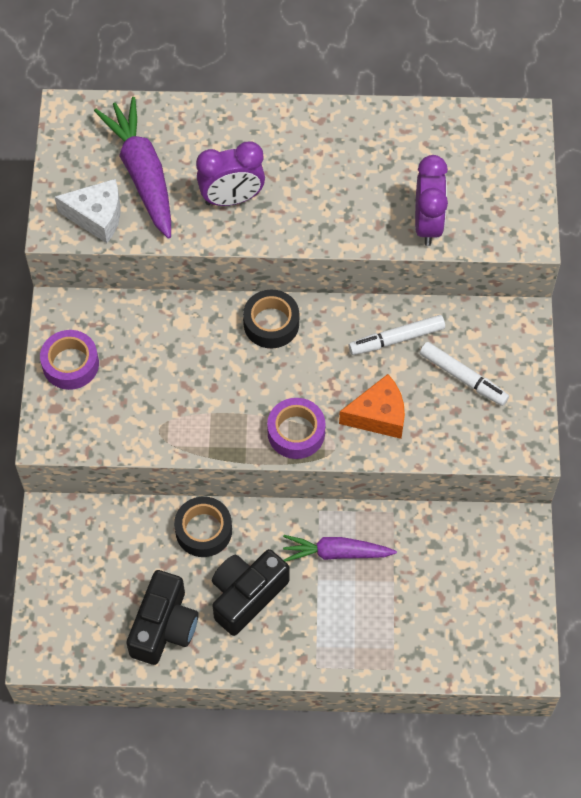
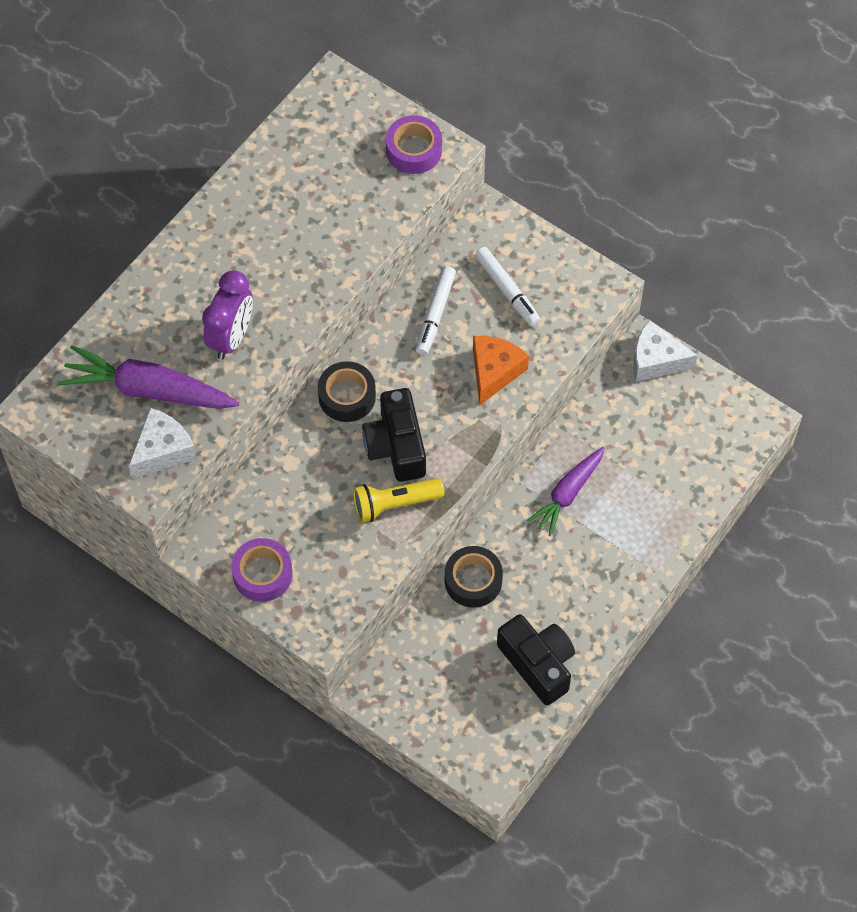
camera: 55 degrees left, 0 degrees up
(200, 418) = (394, 504): none -> yellow flashlight
(246, 595) = (556, 584): black camera -> black camera (396, 446)
(296, 432) = (463, 441): purple tape -> purple tape (414, 150)
(427, 224) = (375, 212): purple clock -> none
(462, 377) = (507, 290): white marker -> white marker turned 75 degrees clockwise
(516, 544) = (656, 360): none -> white cheese

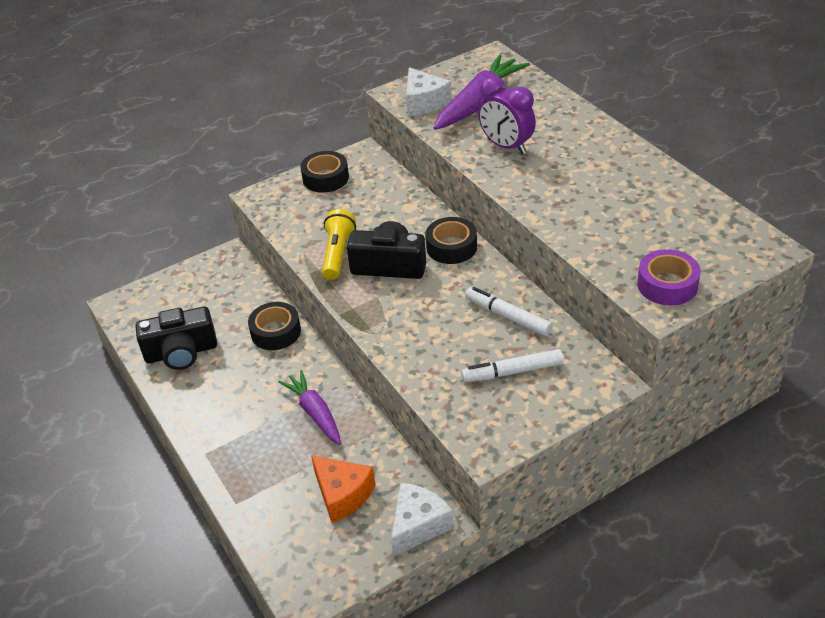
camera: 115 degrees right, 20 degrees down
(262, 574) = (325, 178): purple tape -> black tape
(494, 372) = (428, 341): orange cheese -> orange cheese (342, 494)

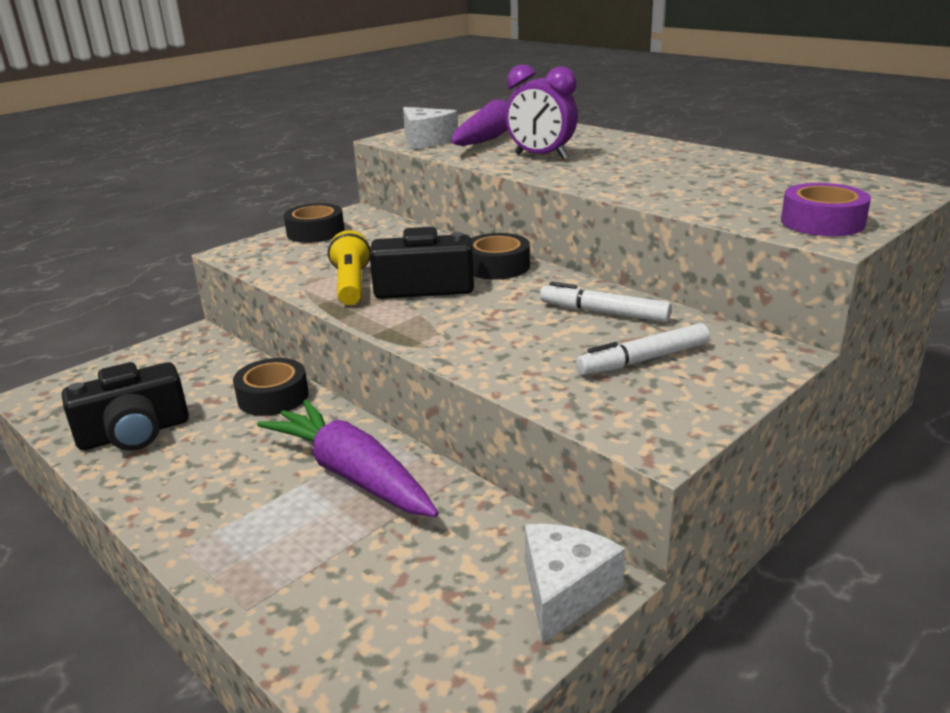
camera: 15 degrees left, 15 degrees down
(315, 413) = (352, 474): purple carrot -> purple carrot, size x1.54
(342, 494) = (426, 568): orange cheese -> none

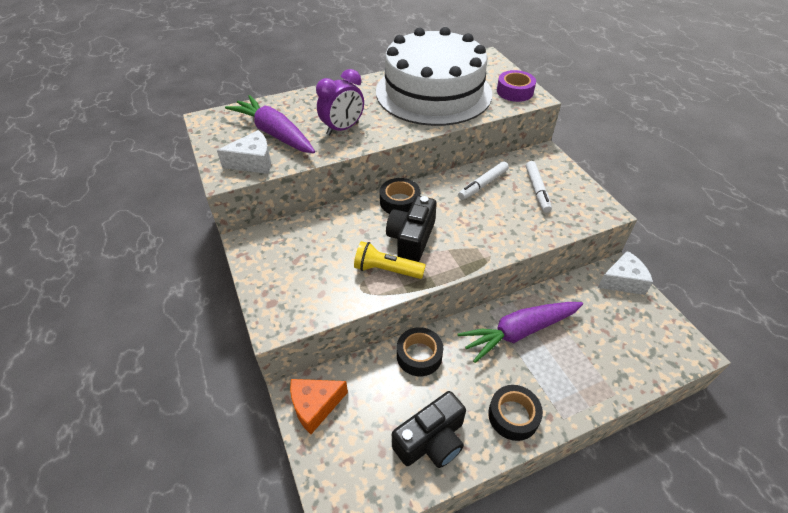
camera: 70 degrees left, 20 degrees up
(134, 433) = (431, 441): black camera -> black camera turned 60 degrees clockwise
(178, 349) = (315, 406): none -> orange cheese
(315, 232) = (270, 270): black tape -> black tape (513, 416)
(564, 591) = (622, 281): white cheese -> white cheese turned 120 degrees clockwise
(714, 178) = (433, 92): none -> white cake

